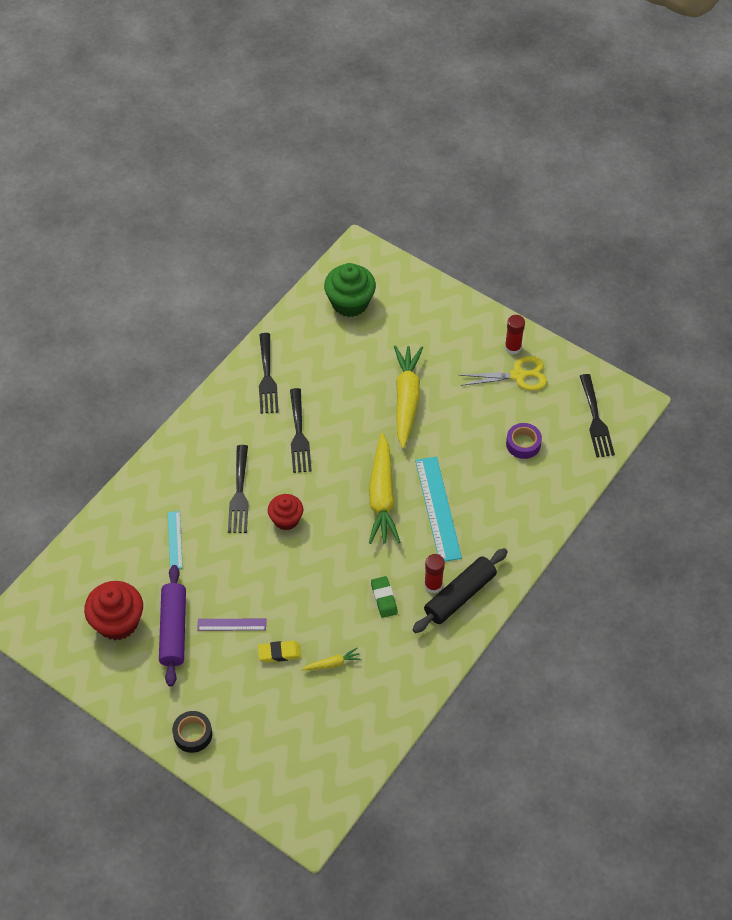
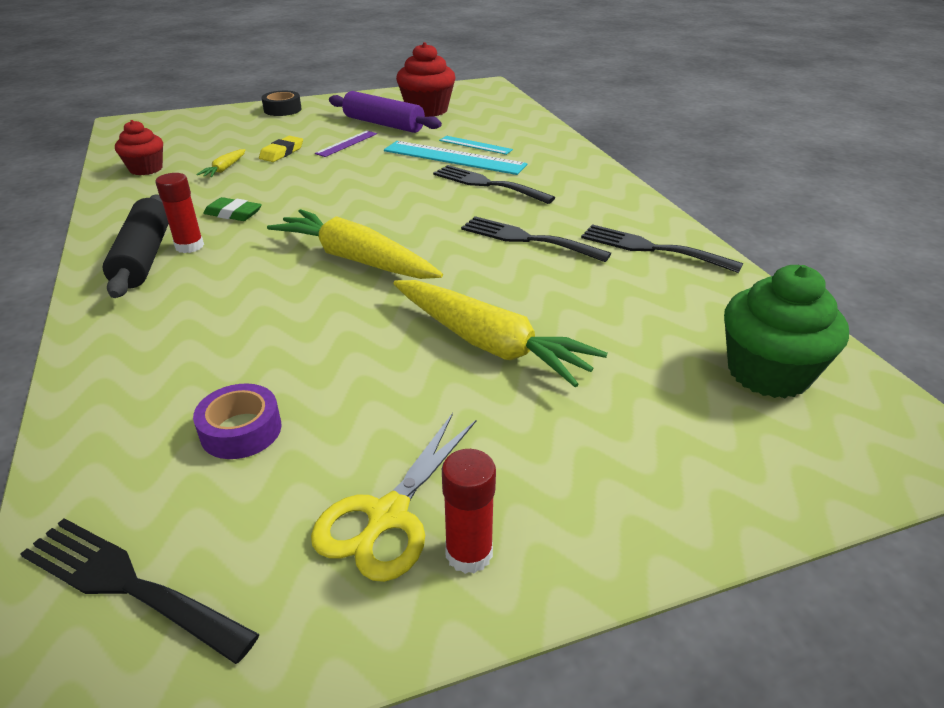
camera: 125 degrees right, 20 degrees down
(286, 519) = (417, 196): red cupcake -> red cupcake (146, 169)
(437, 508) = (273, 291): turquoise ruler -> turquoise ruler (454, 158)

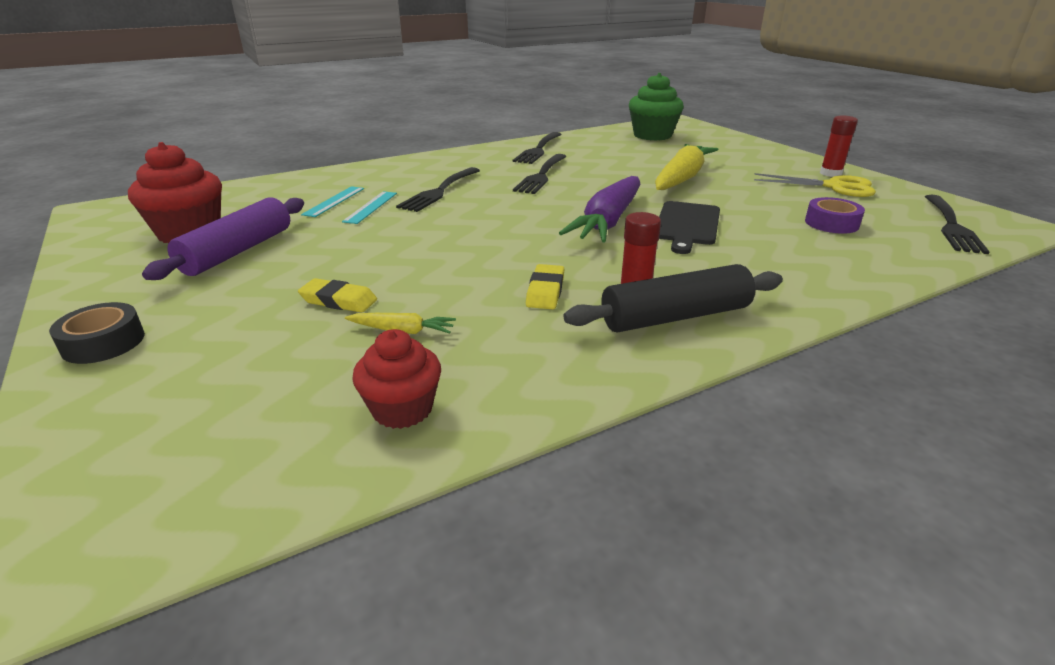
camera: 100 degrees left, 5 degrees down
(233, 213) = (545, 291): green eraser -> yellow eraser
(314, 306) = (687, 225): none -> black cutting board
(346, 143) = (311, 263): purple ruler -> none
(356, 260) = (608, 221): yellow carrot -> purple carrot
(454, 158) = (370, 207): turquoise ruler -> turquoise ruler, size x0.54

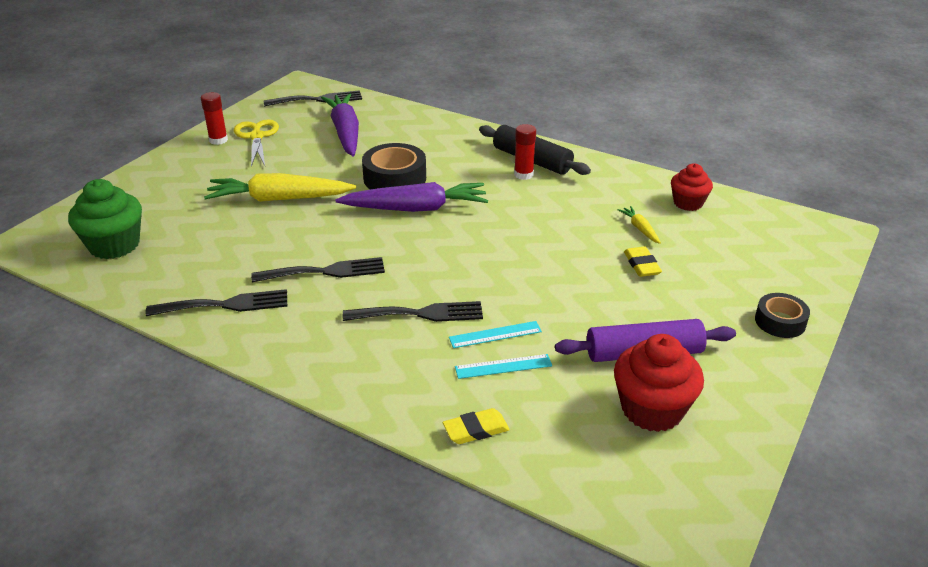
camera: 120 degrees left, 5 degrees up
(545, 291) = (548, 201): yellow eraser -> yellow eraser (476, 430)
(687, 225) = (395, 178): black cutting board -> black tape
(831, 223) = (345, 133): purple tape -> purple carrot

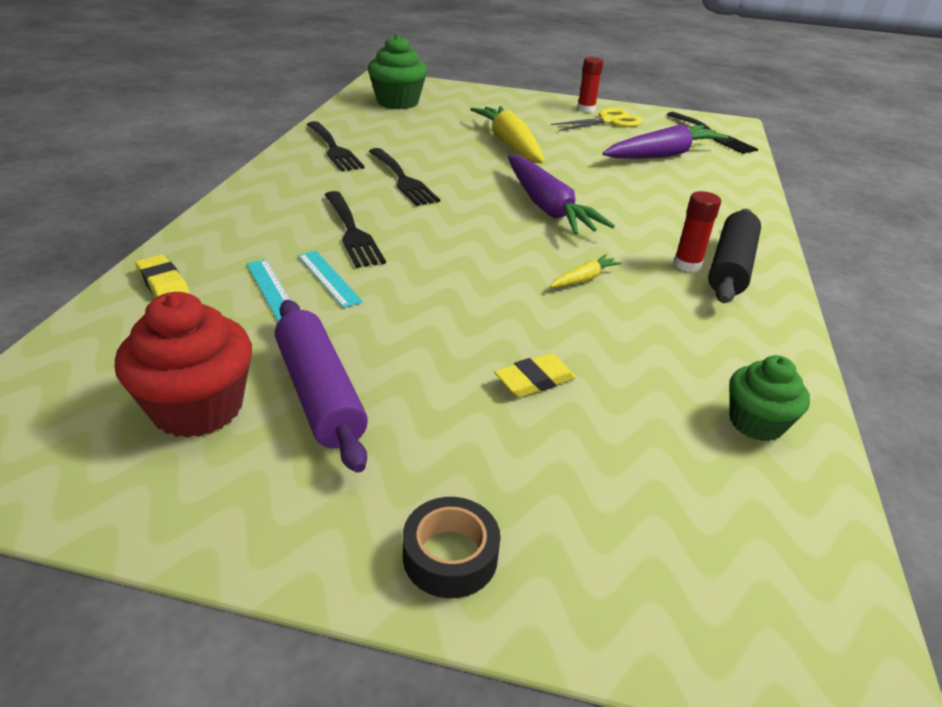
camera: 70 degrees right, 0 degrees up
(395, 178) = (598, 189): black tape -> none
(640, 229) = (632, 373): yellow carrot -> yellow carrot (584, 279)
(688, 203) = (756, 423): red cupcake -> green cupcake

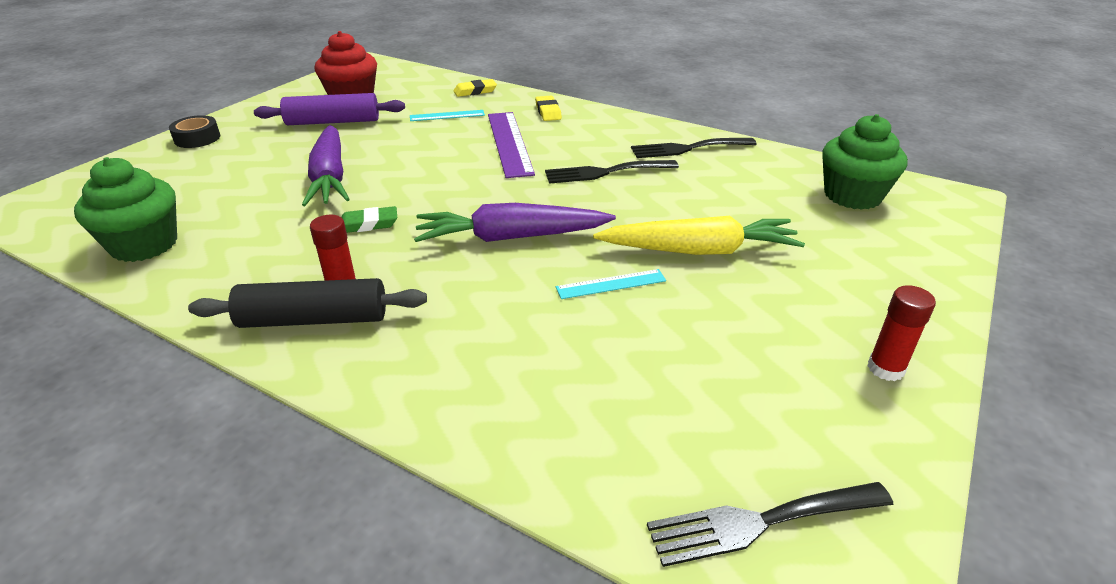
camera: 110 degrees right, 0 degrees up
(328, 278) = (447, 131): turquoise ruler -> turquoise ruler (611, 284)
(352, 232) = (509, 143): black fork -> purple ruler
(534, 380) = (276, 178): yellow eraser -> yellow eraser (548, 111)
(584, 279) = (368, 224): yellow carrot -> green eraser
(608, 121) = (819, 378): yellow scissors -> none
(662, 155) = (650, 390): purple carrot -> purple carrot (330, 177)
(730, 267) = (314, 319): black rolling pin -> black rolling pin turned 45 degrees counterclockwise
(756, 423) = (144, 245): green cupcake -> green cupcake, size x1.57

